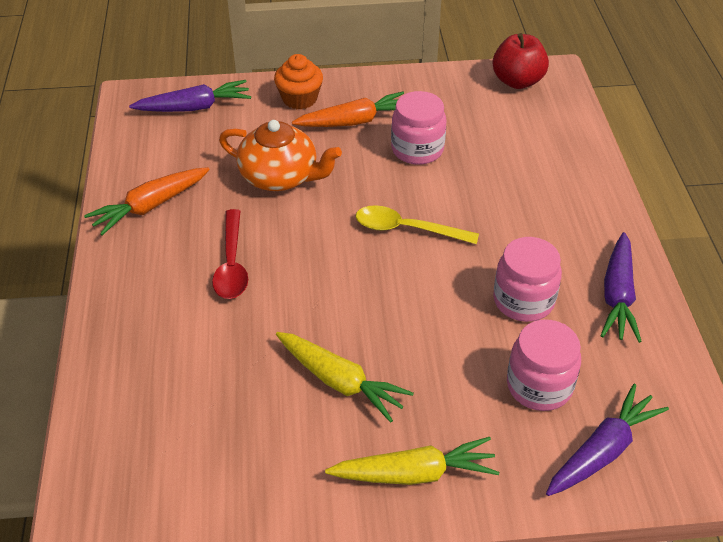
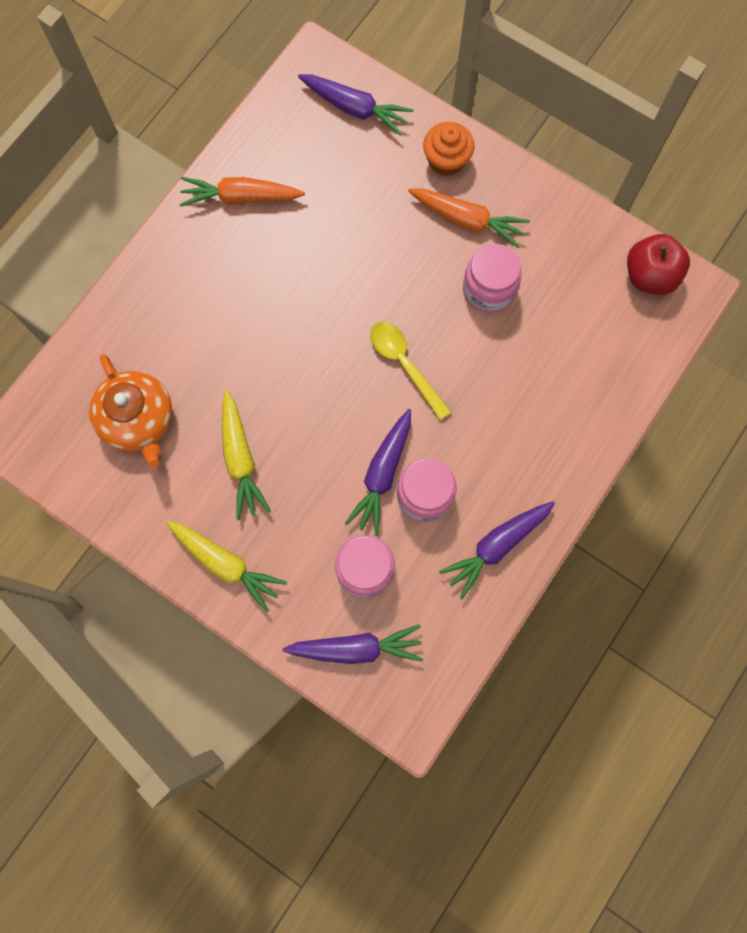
camera: 40 degrees right, 30 degrees up
(231, 264) = (253, 300): red spoon -> none
(280, 177) = (358, 238): orange teapot -> orange teapot (138, 420)
(474, 310) = (382, 474): none -> purple carrot

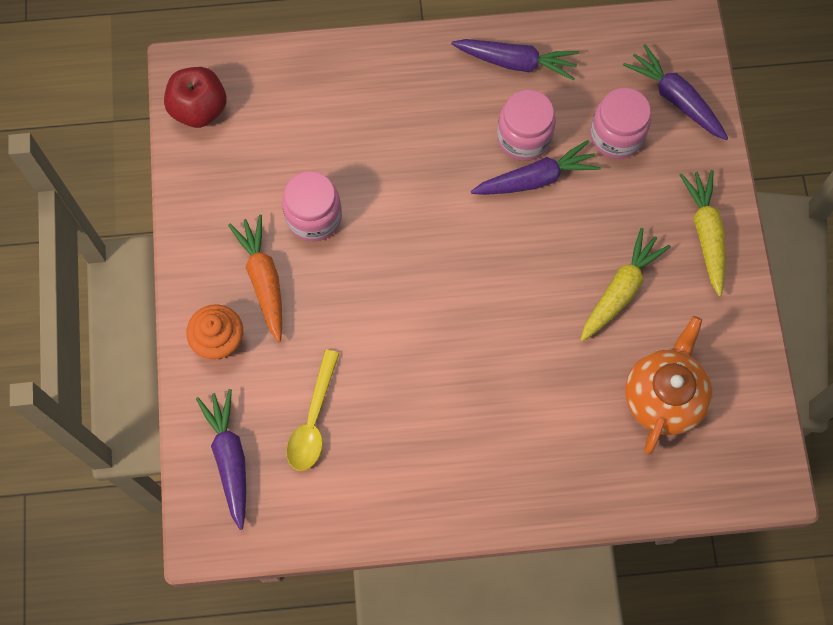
camera: 130 degrees left, 5 degrees down
(240, 197) = (400, 485): orange carrot -> none
(404, 364) = (434, 231): yellow spoon -> yellow spoon (313, 420)

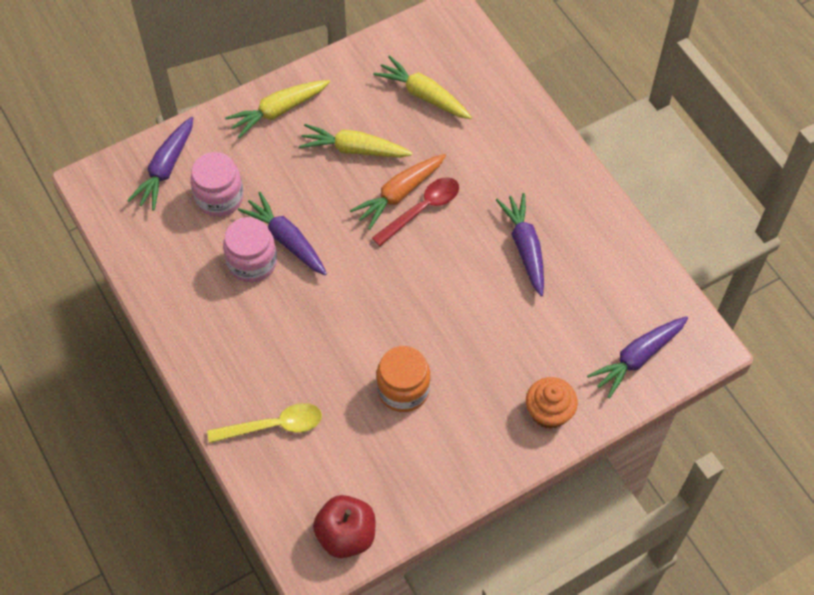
camera: 115 degrees left, 10 degrees down
(263, 280) = (479, 402): orange carrot -> orange carrot (399, 194)
(313, 420) = (573, 313): yellow spoon -> yellow spoon (274, 426)
(314, 217) = (403, 389): pink jar -> orange jar
(511, 326) = (422, 209): none -> red spoon
(516, 62) = (181, 295): purple carrot -> purple carrot (525, 247)
(664, 396) = (423, 95): orange teapot -> yellow carrot

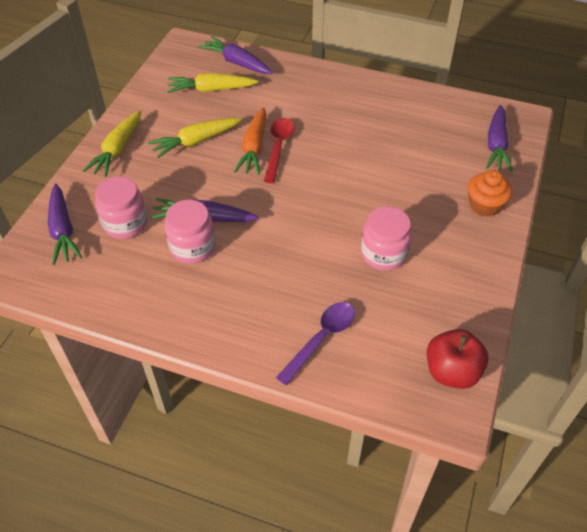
camera: 40 degrees left, 10 degrees down
(274, 426) = (321, 338): yellow spoon -> purple spoon
(403, 389) = (383, 254): orange jar -> pink jar
(525, 247) = (365, 130): purple carrot -> purple carrot (237, 62)

